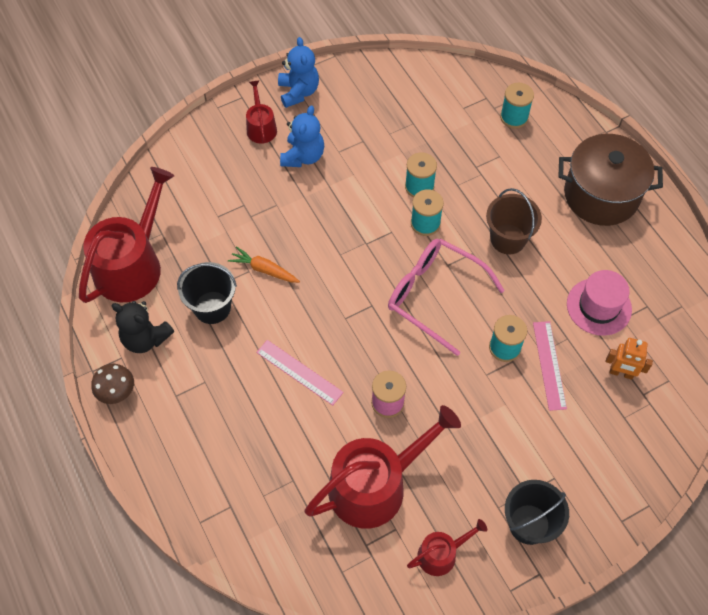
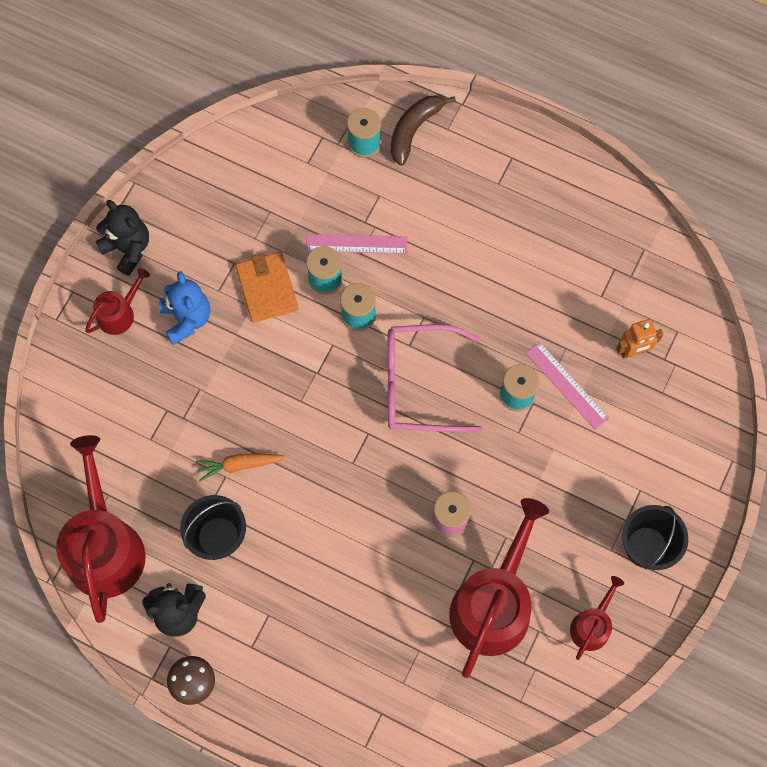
camera: 35 degrees left, 10 degrees up
(261, 127) = (119, 313): red watering can -> red watering can turned 90 degrees clockwise
(298, 92) = (128, 248): blue teddy bear -> black teddy bear
(299, 372) = (349, 545): pink ruler -> pink ruler (356, 244)
(373, 169) = (267, 288): none -> orange wallet
(508, 239) = (446, 281): brown bucket -> none
(557, 129) = (414, 130): none -> brown banana
(599, 306) = (573, 297): pink hat -> none
(601, 195) = (501, 178): brown pot -> none

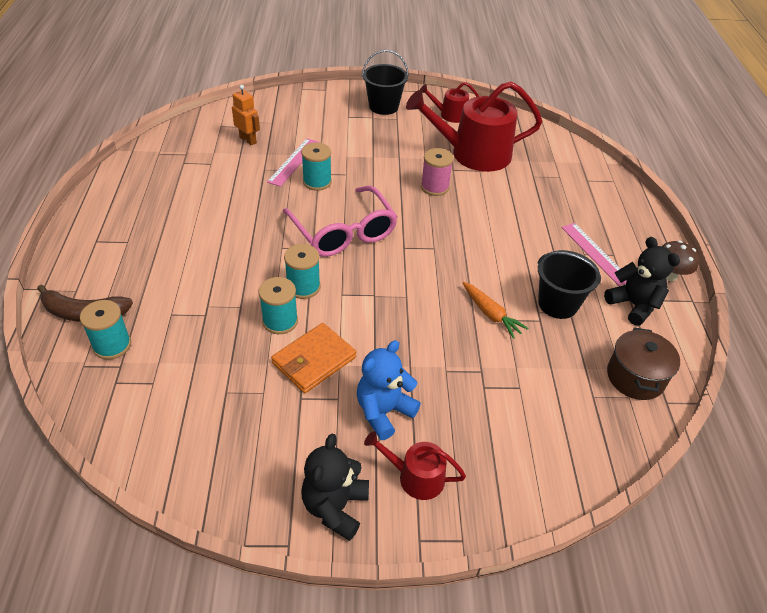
camera: 120 degrees left, 25 degrees down
(105, 546) = (635, 377): red watering can -> brown pot
(356, 244) = (232, 312): pink ruler -> pink ruler (595, 253)

